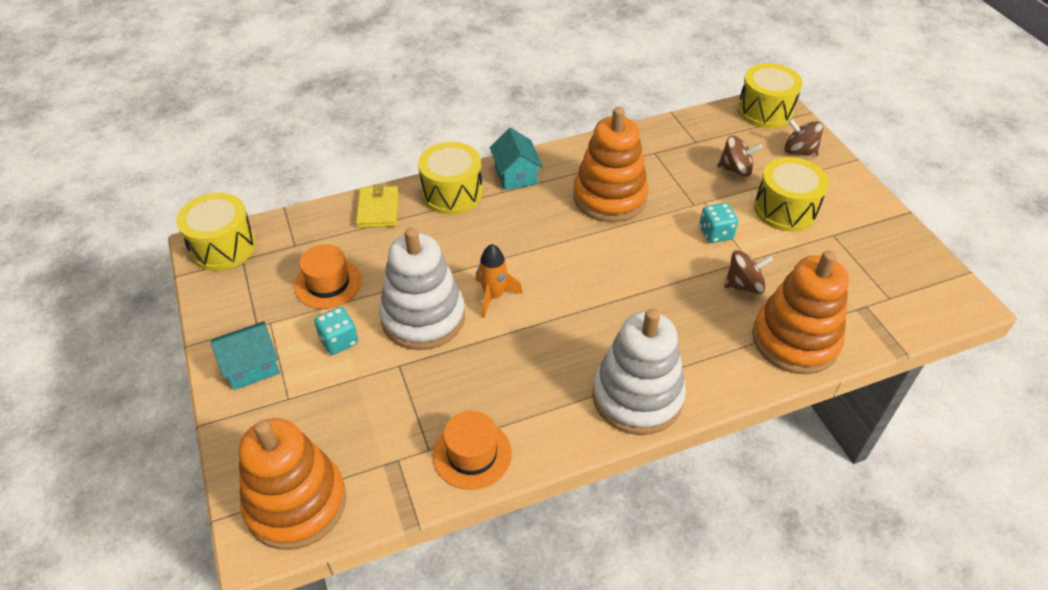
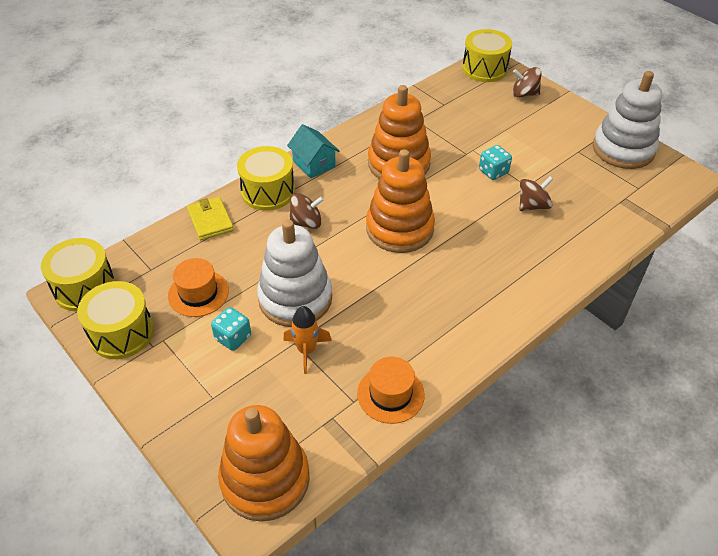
camera: 20 degrees left, 0 degrees up
(252, 366) = (166, 381): turquoise house -> none
(494, 296) = (345, 266): orange rocket -> orange rocket (306, 351)
(637, 397) = (495, 311): white stacking toy -> white stacking toy (623, 149)
(736, 169) = (484, 119): brown spinning top -> brown spinning top (306, 222)
(785, 209) = (535, 141): yellow drum -> yellow drum (121, 333)
(795, 340) = (588, 236): orange stacking toy -> orange stacking toy (399, 229)

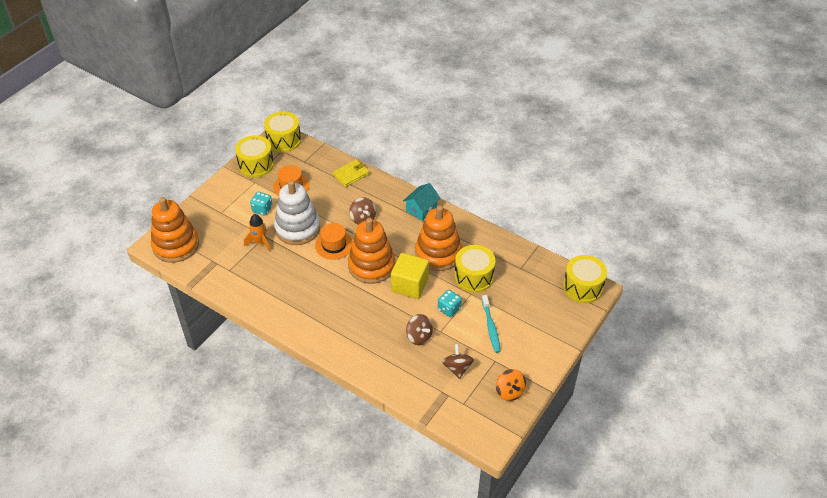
camera: 75 degrees right, 0 degrees up
(268, 192) = (385, 193): yellow drum -> yellow drum (474, 277)
(390, 394) = (236, 285): orange hat -> orange hat (334, 245)
(445, 198) = (410, 285): none -> yellow cube
(524, 94) = (558, 318): brown spinning top -> brown spinning top (457, 368)
(528, 144) = (491, 327): none -> turquoise toothbrush
(623, 149) = (509, 391): white stacking toy -> orange spinning top

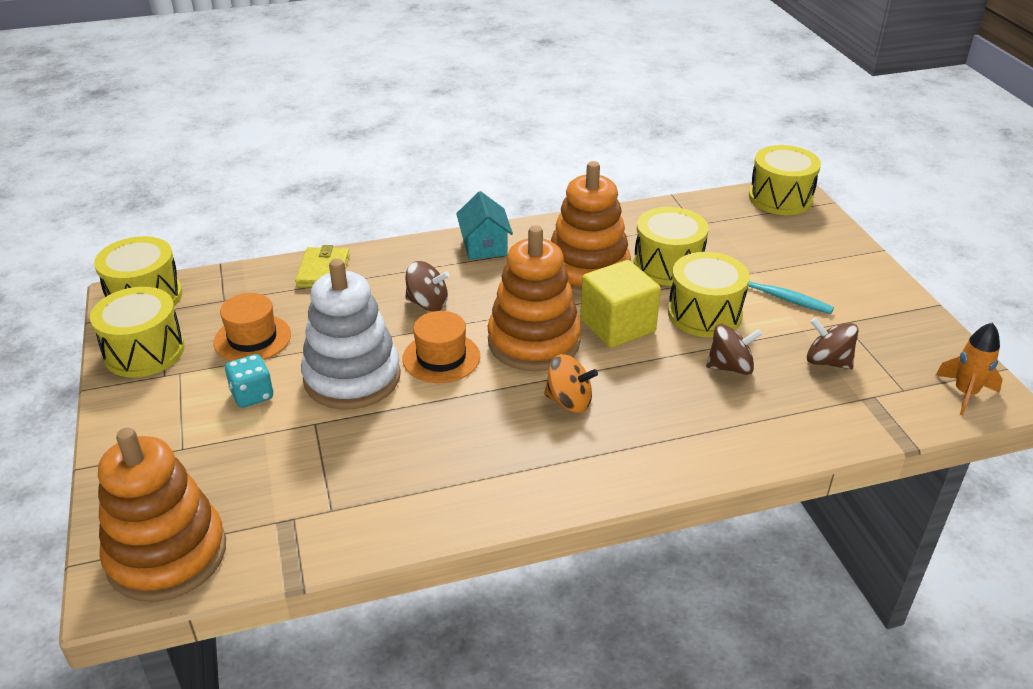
camera: 50 degrees left, 10 degrees down
(260, 242) = (321, 436): orange rocket -> orange rocket (965, 393)
(449, 309) = (704, 314): turquoise dice -> yellow drum
(509, 391) = (914, 337): orange spinning top -> orange spinning top (569, 401)

